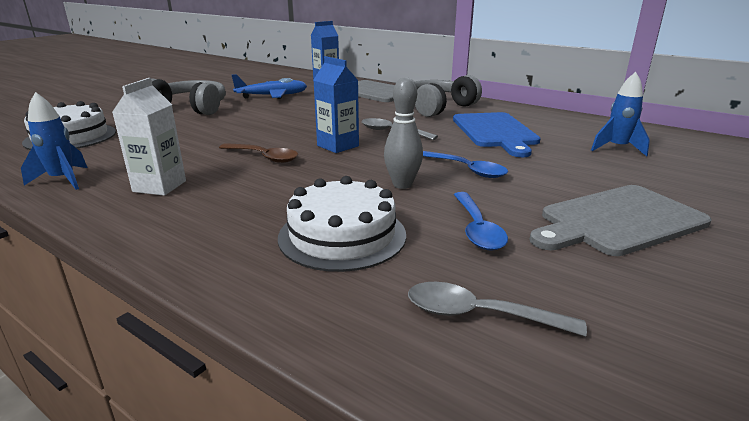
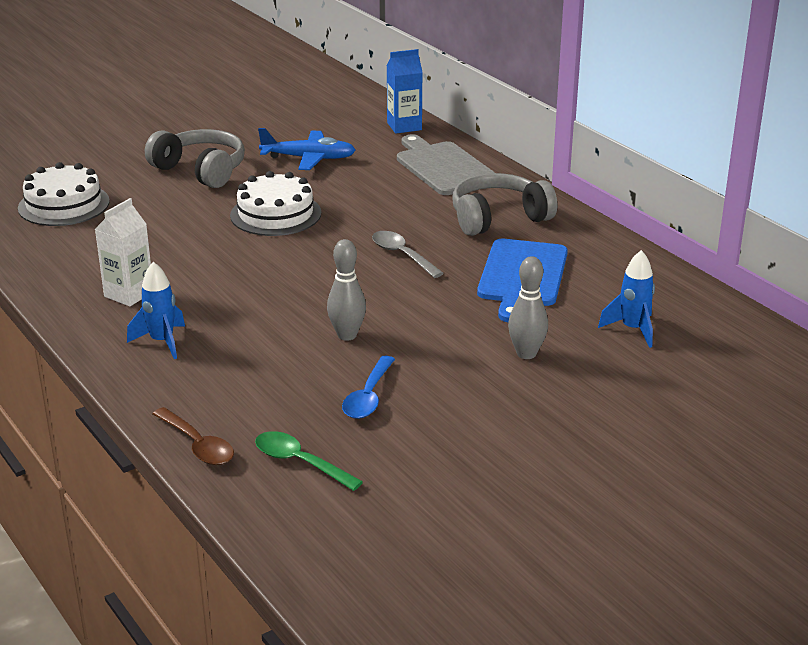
camera: 20 degrees right, 5 degrees up
(63, 180) = (49, 270): blue rocket -> blue rocket (162, 342)
(264, 157) = (240, 272): brown spoon -> brown spoon (198, 445)
(338, 146) = (325, 268): blue carton -> none
(342, 235) = (252, 379): white cake -> white cake (275, 214)
(467, 170) = (428, 328): blue spoon -> none
(479, 315) = (300, 462): grey spoon -> green spoon
(567, 174) = (526, 354): none -> grey bowling pin
(618, 221) = (503, 415): grey cutting board -> none

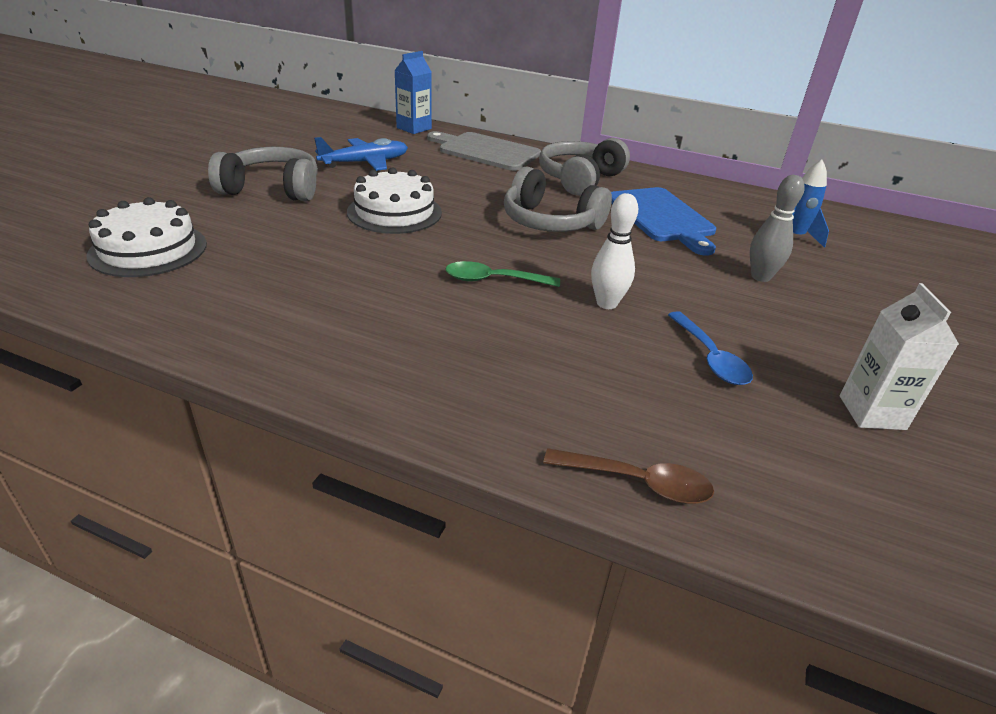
camera: 35 degrees left, 5 degrees up
(129, 294) = (336, 325): white carton -> white carton (872, 412)
(162, 342) = (439, 368): blue rocket -> none
(300, 462) = (759, 457): green spoon -> green spoon (493, 280)
(347, 335) = (606, 303): grey bowling pin -> white bowling pin
(402, 255) = (550, 222): grey spoon -> grey headphones

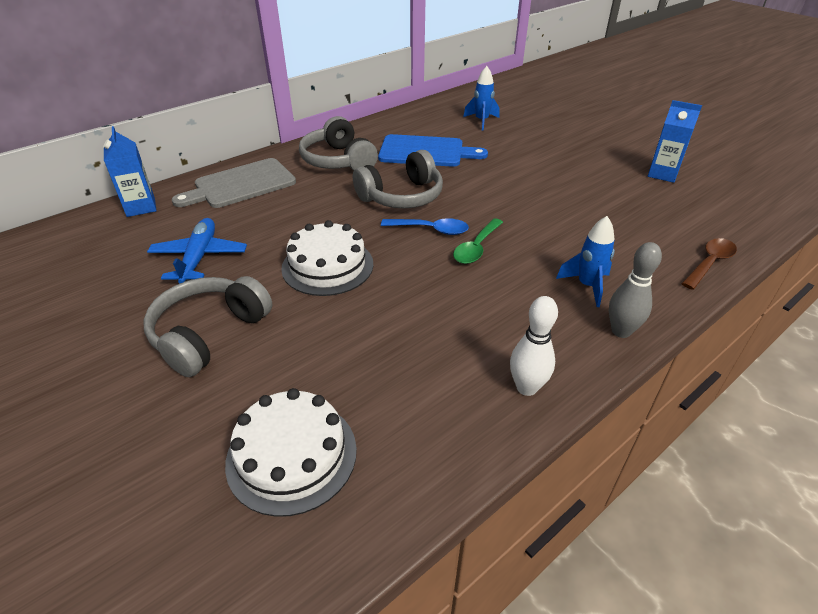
camera: 60 degrees left, 5 degrees up
(480, 366) = (587, 286): none -> blue rocket
(606, 303) = (529, 212): white bowling pin -> white bowling pin (526, 387)
(710, 358) = (602, 199): blue spoon -> blue spoon (431, 230)
(760, 277) = (522, 150): grey bowling pin -> grey bowling pin (621, 331)
(872, 412) = (662, 174): white carton -> blue carton

